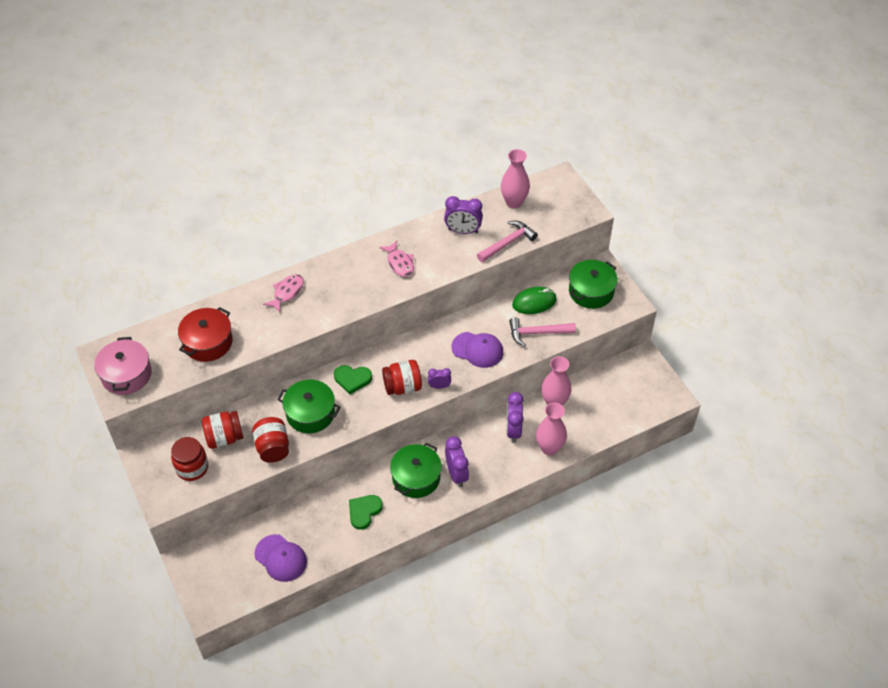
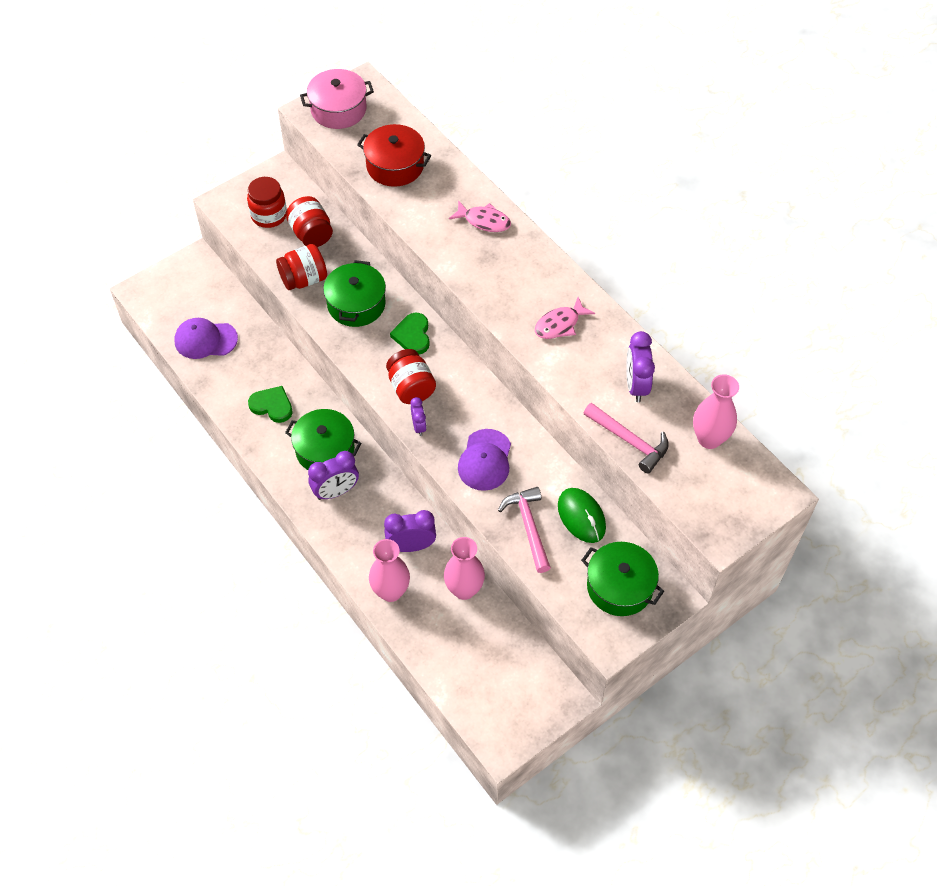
camera: 80 degrees right, 5 degrees up
(281, 558) = (205, 340): purple cap -> purple cap turned 60 degrees clockwise

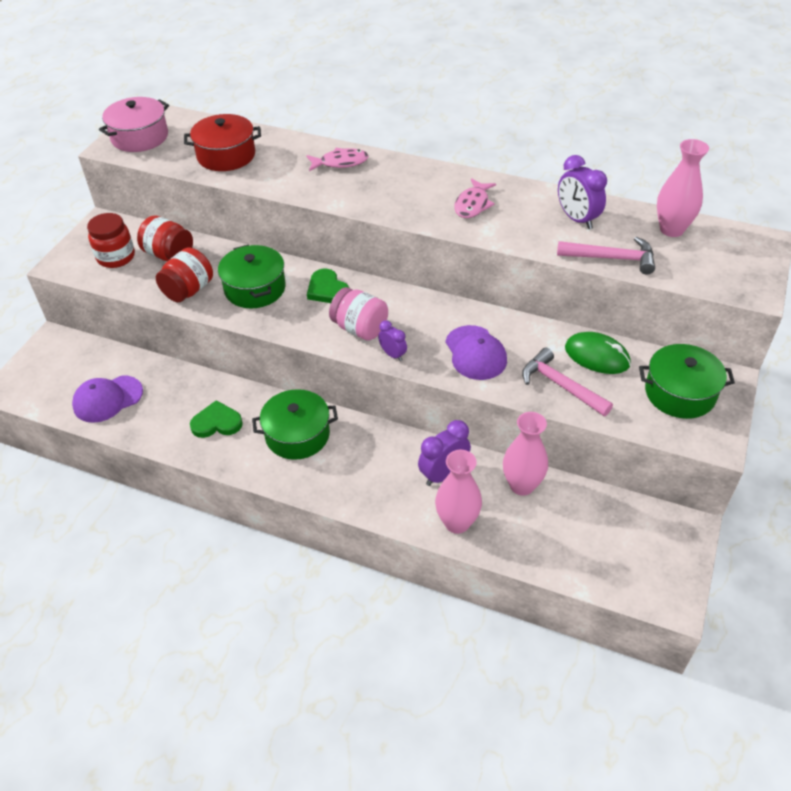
camera: 30 degrees left, 10 degrees down
(336, 491) = (335, 464): purple clock -> none
(411, 388) = (360, 328): red jar -> pink jar

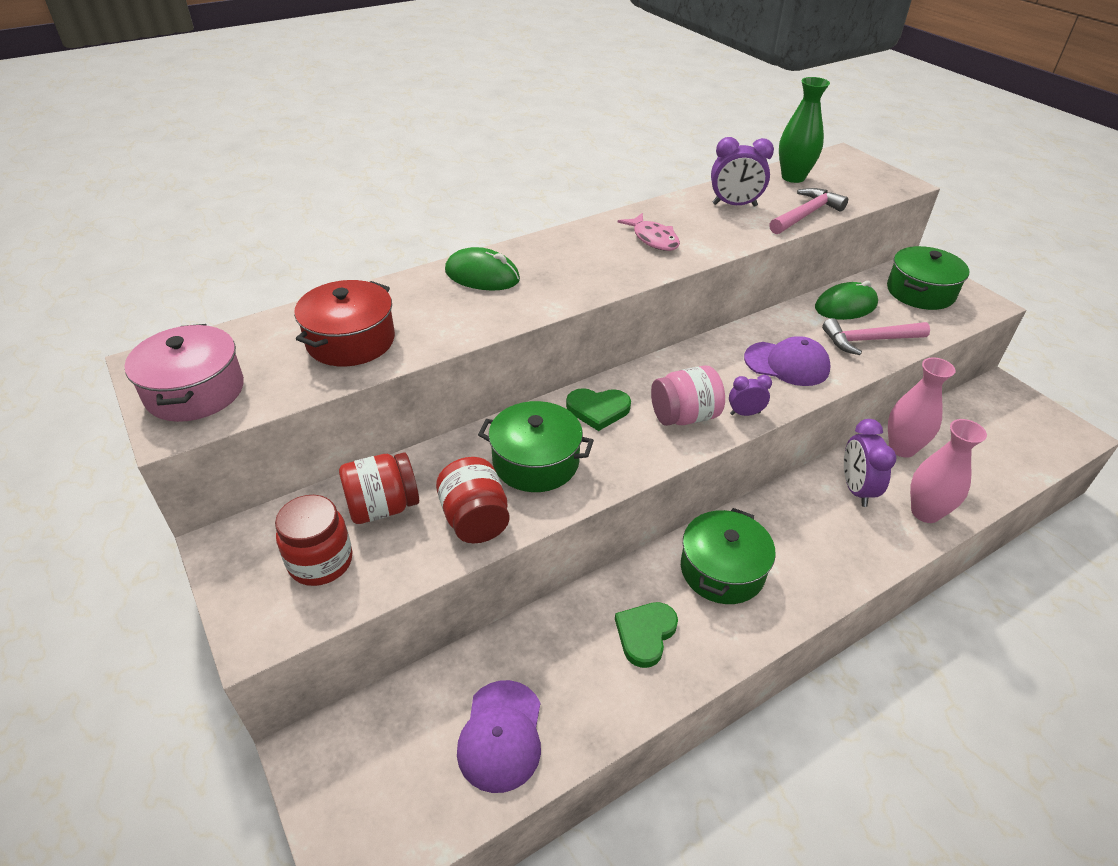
camera: 55 degrees left, 5 degrees down
(340, 162) = (482, 275): pink fish -> green mouse
(671, 229) = (793, 177): pink vase -> green vase

